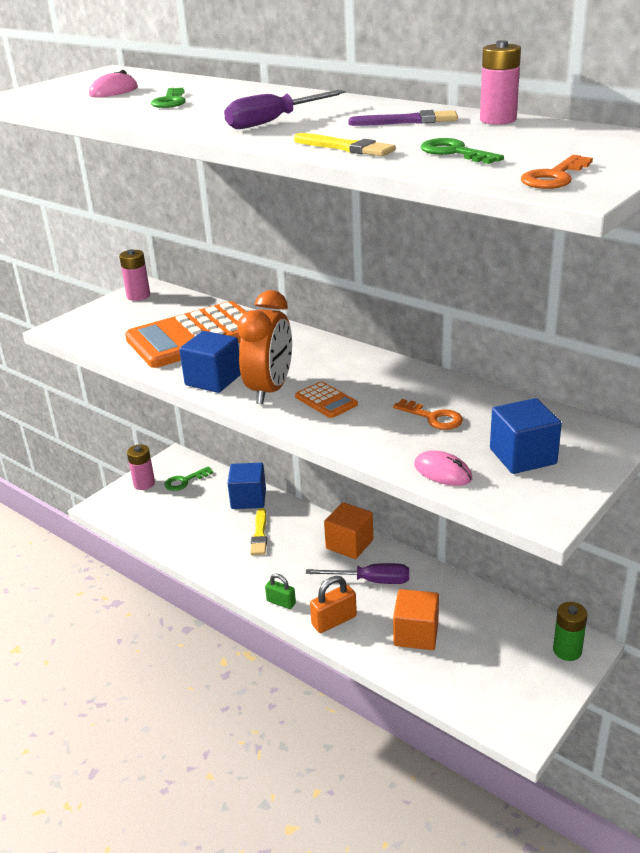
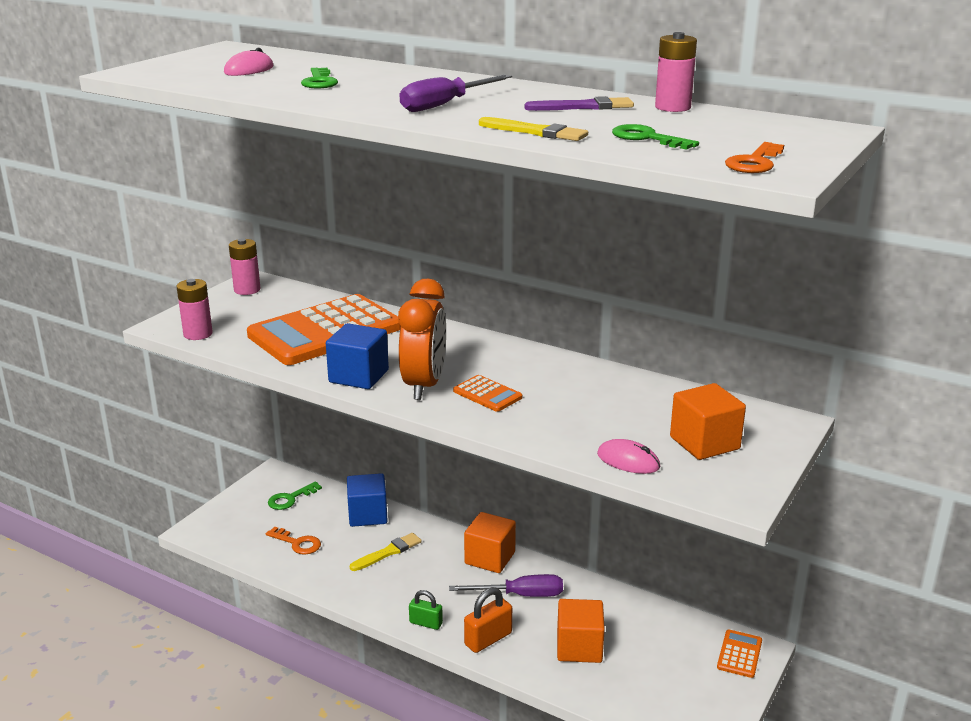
camera: 10 degrees left, 5 degrees down
(144, 484) = (243, 503): pink battery -> pink battery (198, 334)
(259, 534) = (388, 552): yellow brush -> yellow brush turned 120 degrees counterclockwise
(433, 417) = (604, 408): orange key -> orange key (297, 543)
(522, 456) = (704, 443): blue cube -> orange cube
(567, 650) = (739, 654): green battery -> orange calculator

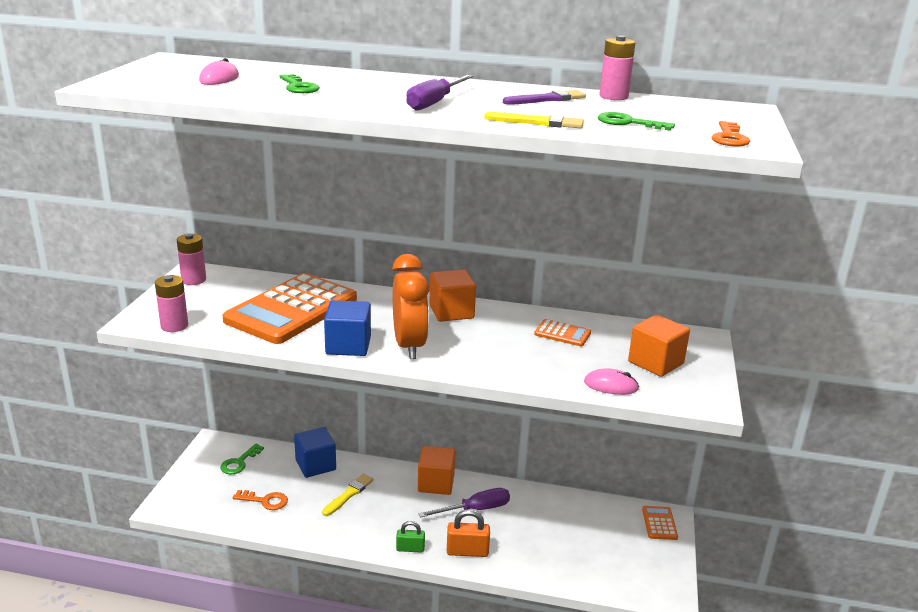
camera: 20 degrees left, 0 degrees up
(487, 394) = (466, 346): orange calculator -> orange calculator (562, 333)
(488, 639) = (467, 551): orange padlock -> orange padlock turned 60 degrees clockwise
(579, 647) = (541, 543): orange cube -> orange cube (451, 312)

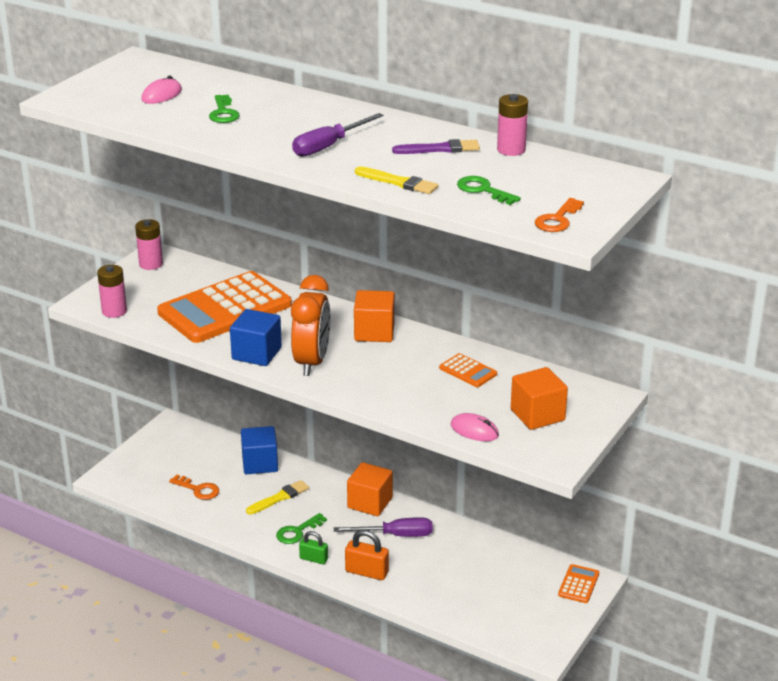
camera: 20 degrees right, 5 degrees up
(239, 462) = (188, 448): green key -> green key (297, 531)

